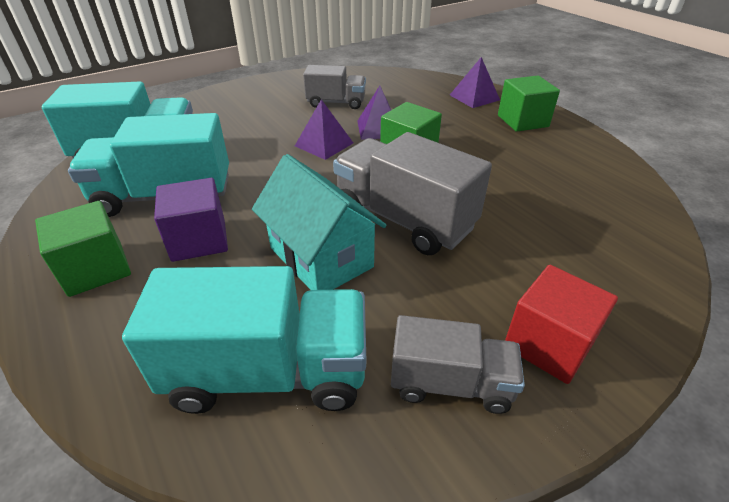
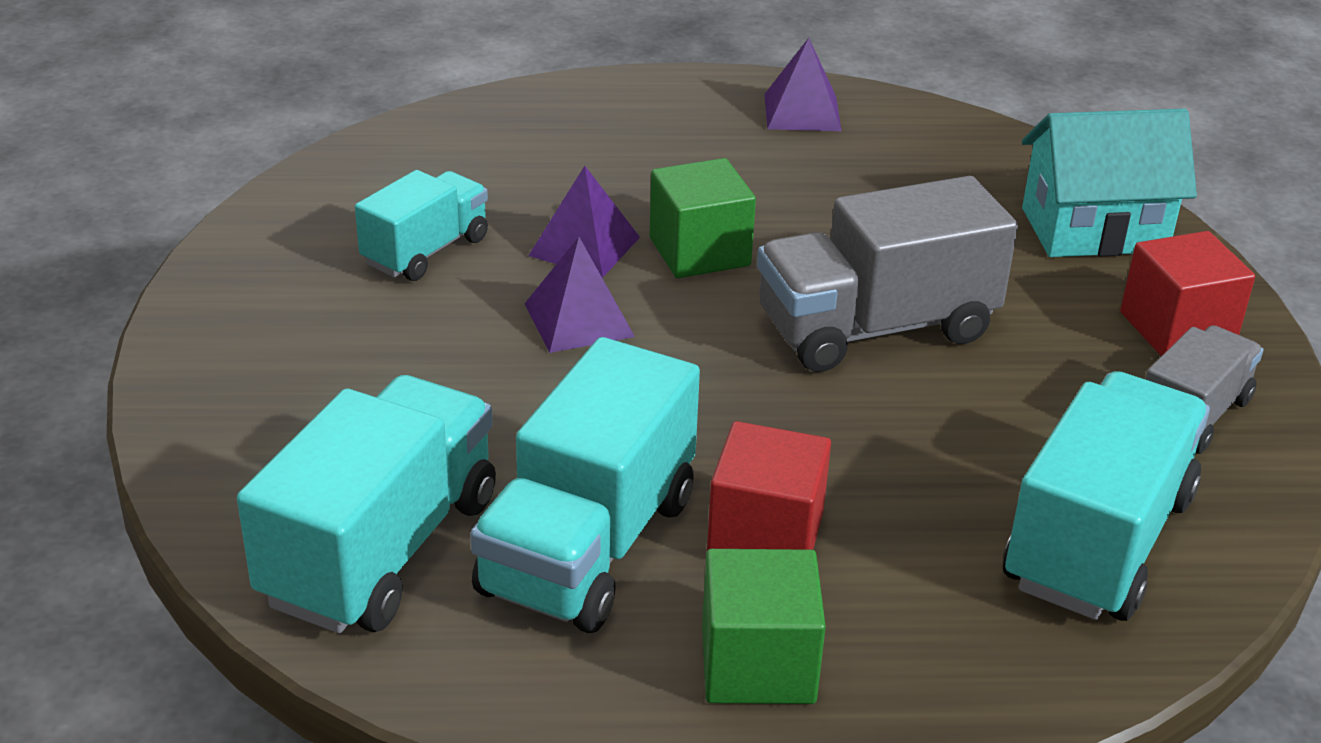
camera: 60 degrees left, 5 degrees down
(199, 240) = (765, 535): purple cube -> red cube
(321, 257) = (906, 430): turquoise house -> turquoise house (1094, 230)
(336, 103) = (425, 251): grey truck -> turquoise truck
(474, 97) = (578, 113): purple pyramid -> purple pyramid (802, 112)
(522, 121) = (708, 113): green cube -> none

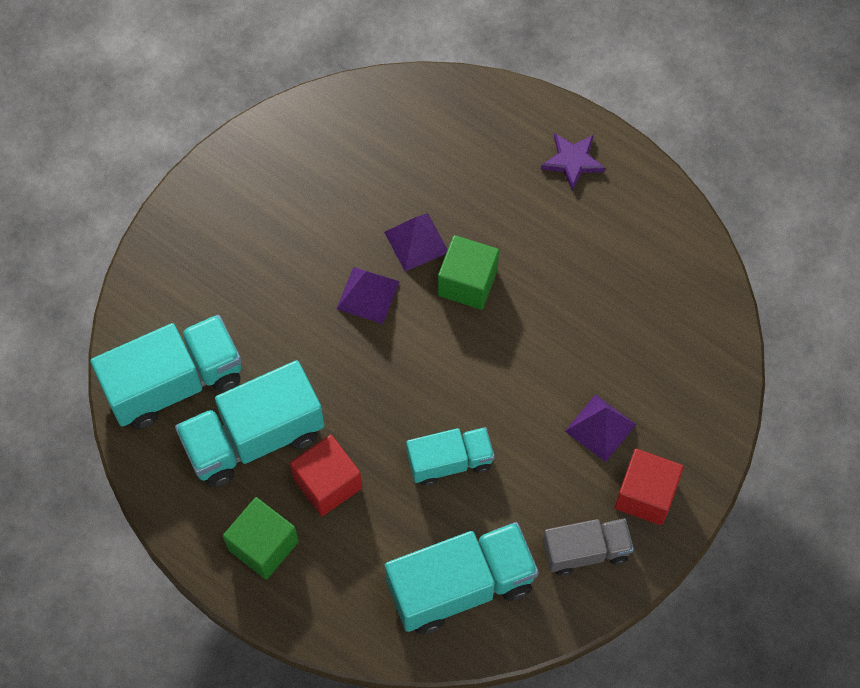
camera: 40 degrees right, 30 degrees up
(425, 251) = (339, 197): turquoise truck -> turquoise truck (450, 462)
(693, 109) = (572, 161): none -> purple star
(802, 112) = (630, 201): purple pyramid -> purple pyramid (600, 427)
(875, 328) = (498, 394): grey truck -> none
(1094, 230) = (686, 399): turquoise house -> none

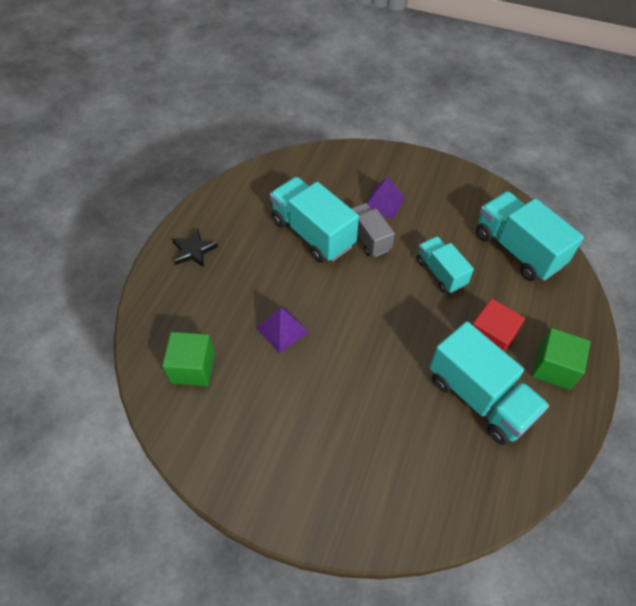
camera: 105 degrees left, 10 degrees down
(174, 383) = (461, 472): turquoise truck -> turquoise truck (313, 233)
(368, 295) = (335, 350): purple pyramid -> none
(467, 283) = (306, 291): green cube -> green cube (193, 368)
(572, 161) = (194, 250): purple star -> black star
(585, 551) = (464, 196): grey truck -> grey truck (368, 238)
(645, 495) = (416, 176): red cube -> none

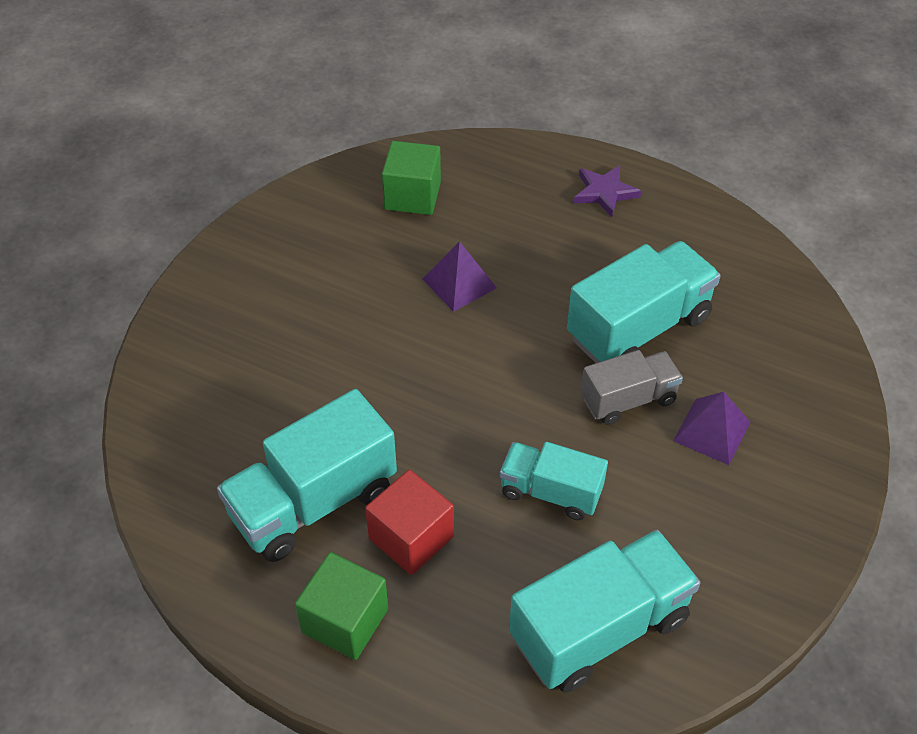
camera: 95 degrees right, 5 degrees down
(194, 250) = (604, 192): black star -> purple star
(440, 273) = (550, 492): turquoise truck -> turquoise truck turned 135 degrees counterclockwise

